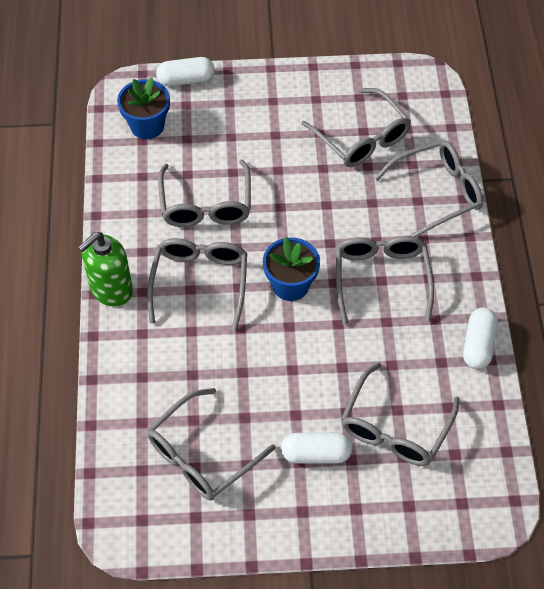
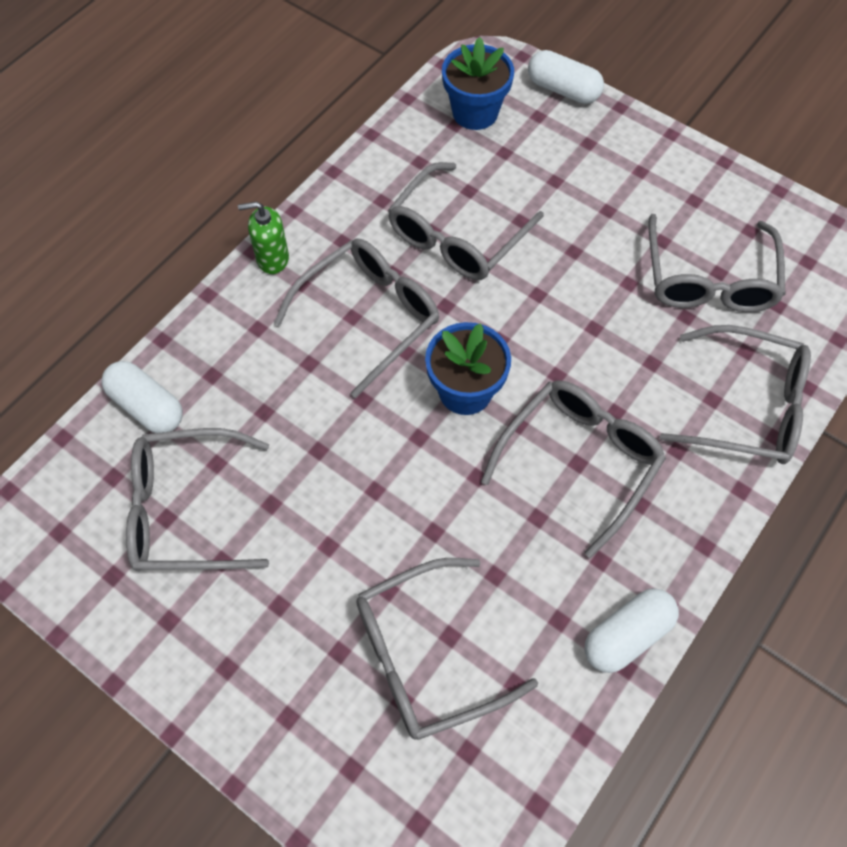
camera: 40 degrees right, 5 degrees up
(111, 289) = (272, 259): green soap dispenser -> green soap dispenser, size x0.62
(316, 454) = (306, 611): white capsule -> white capsule (147, 406)

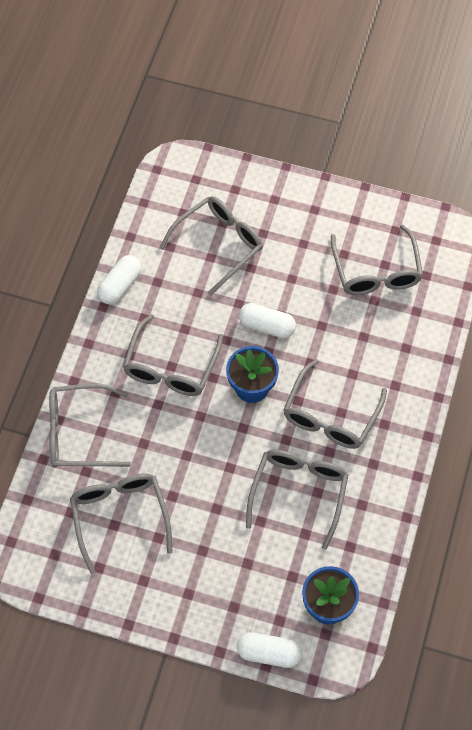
camera: 160 degrees right, 0 degrees up
(147, 406) = (432, 317): white capsule -> white capsule (267, 326)
(186, 510) = (376, 271): grey glasses -> grey glasses turned 105 degrees clockwise
(272, 259) = (412, 435): green soap dispenser -> none

